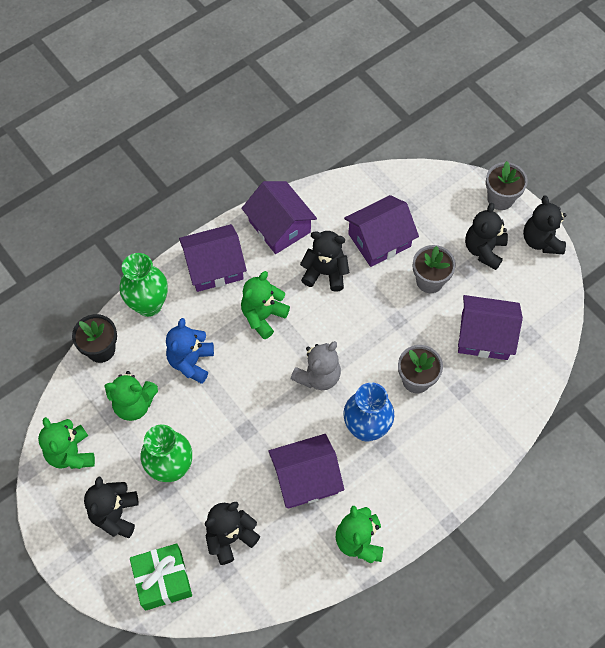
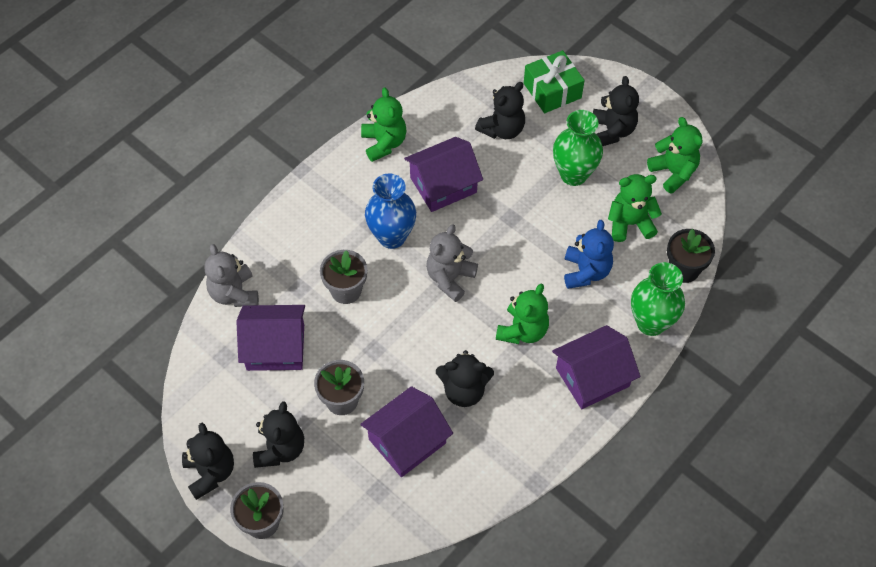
camera: 170 degrees right, 5 degrees down
(279, 226) = (530, 439): purple house -> none
(521, 394) = (234, 293): none -> grey teddy bear

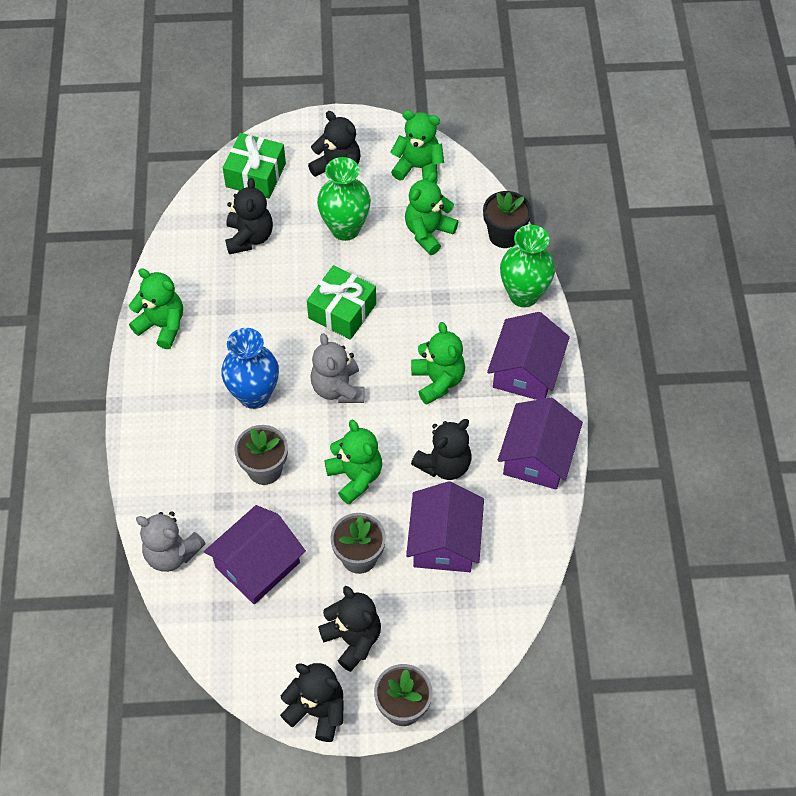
camera: 45 degrees left, 0 degrees up
(397, 346) = (355, 477): none -> green teddy bear
(443, 185) = (250, 320): purple house -> purple house (537, 456)
(509, 229) = (342, 311): none -> green gift
(586, 272) = (436, 296): blue teddy bear -> none

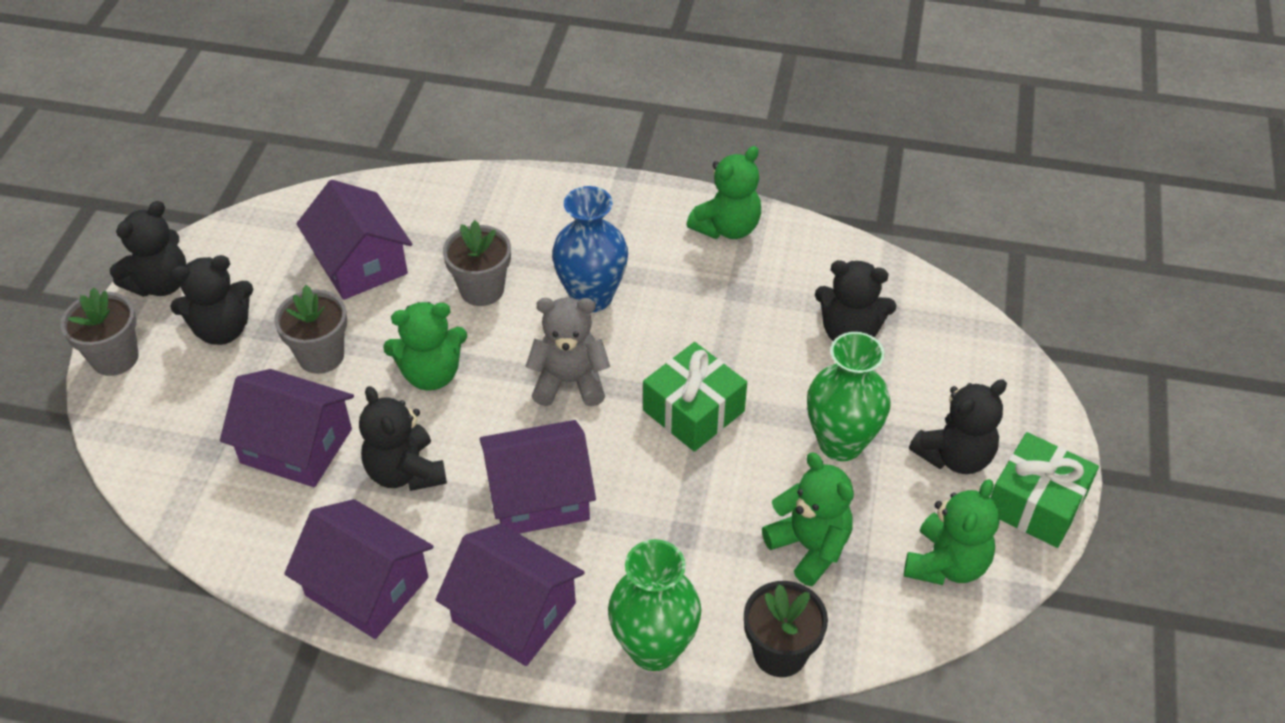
camera: 105 degrees right, 10 degrees down
(172, 553) = (412, 196): grey teddy bear -> none
(256, 175) = (962, 358): green gift -> green gift (1036, 503)
(438, 381) = (539, 496): green teddy bear -> purple house

